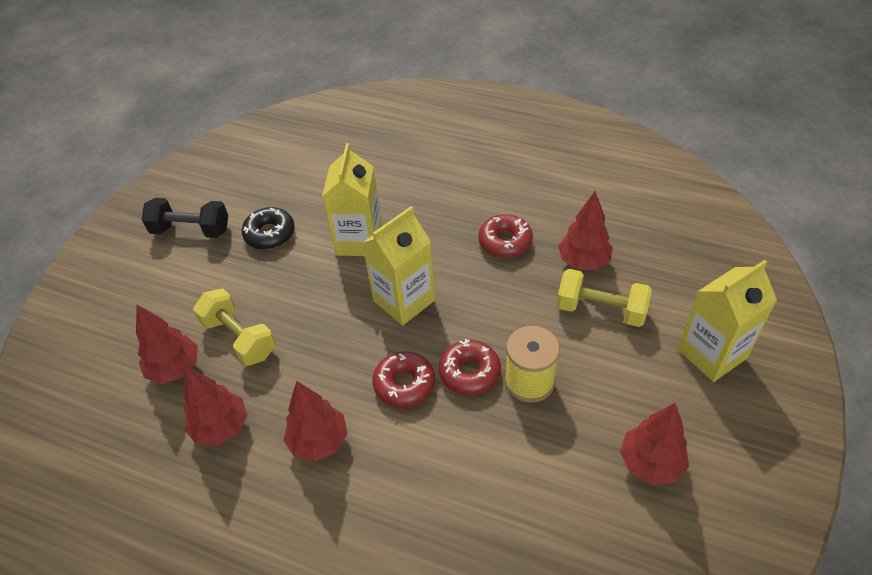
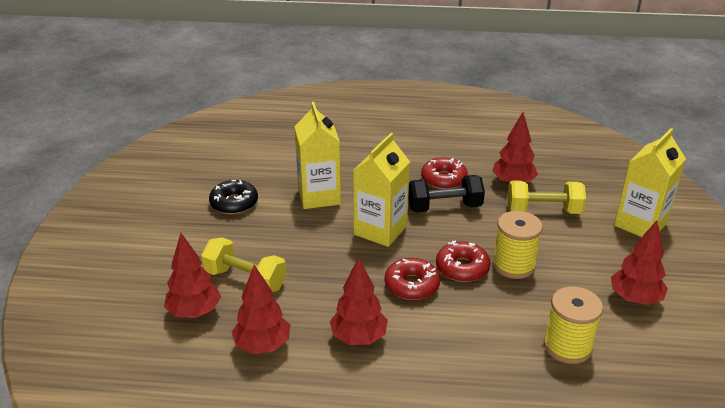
camera: 20 degrees left, 15 degrees down
(191, 230) = (156, 211): black dumbbell -> black dumbbell (444, 207)
(538, 511) = (567, 346): none -> yellow spool

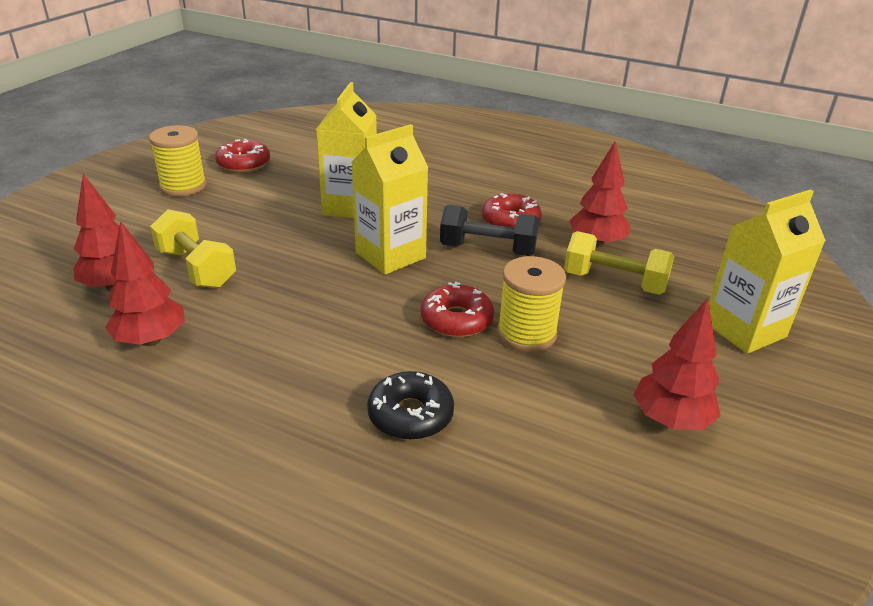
camera: 20 degrees right, 0 degrees up
(234, 203) = (254, 193): black donut -> black donut (410, 415)
(359, 338) = (264, 363): red tree -> none
(411, 285) = (378, 323): red donut -> red donut (244, 164)
(567, 346) = (526, 453): yellow spool -> yellow spool (183, 186)

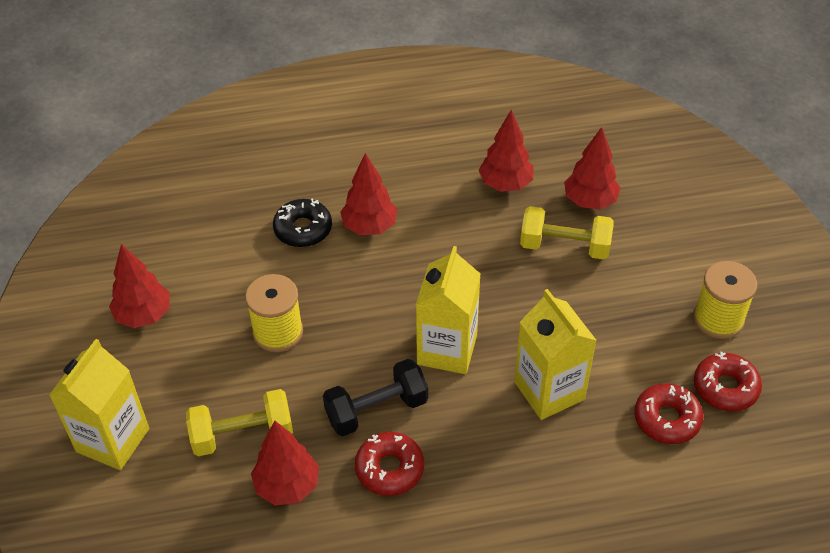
camera: 145 degrees right, 15 degrees up
(336, 376) = (369, 227): none -> red tree
(456, 320) = (336, 314): red donut -> red donut (667, 419)

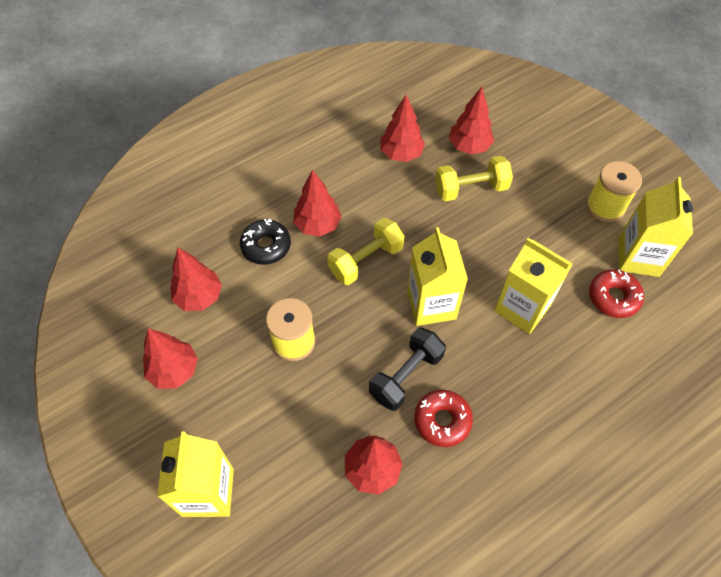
camera: 25 degrees left, 10 degrees up
(207, 255) = (199, 297): none -> red tree
(242, 435) = (313, 441): yellow dumbbell -> yellow dumbbell (365, 260)
(725, 387) = (638, 257): red donut -> yellow carton

